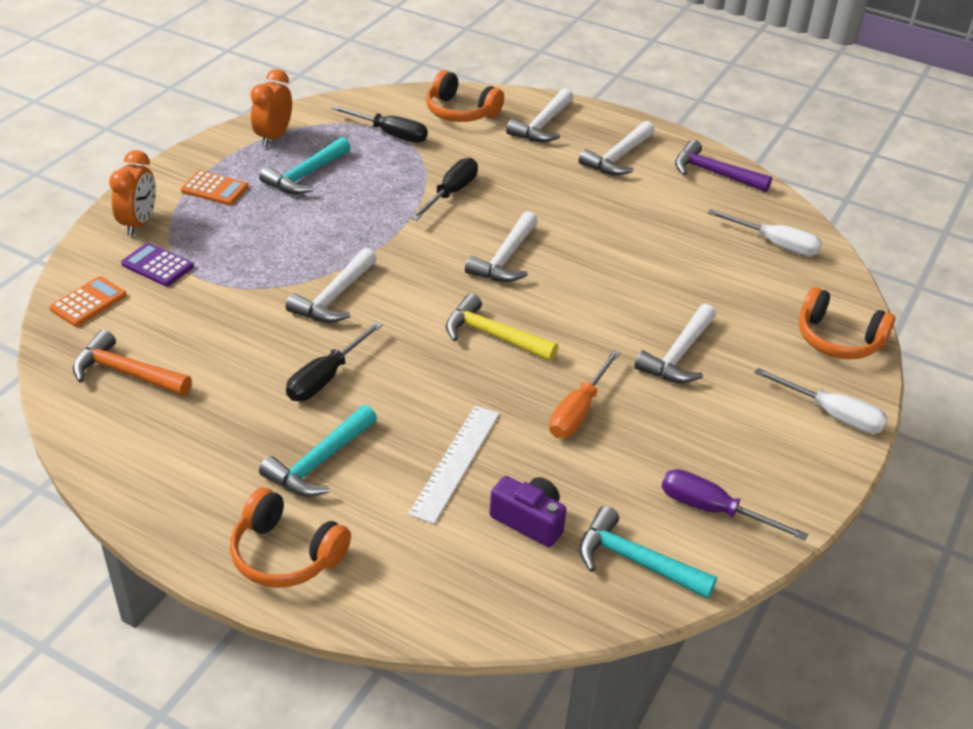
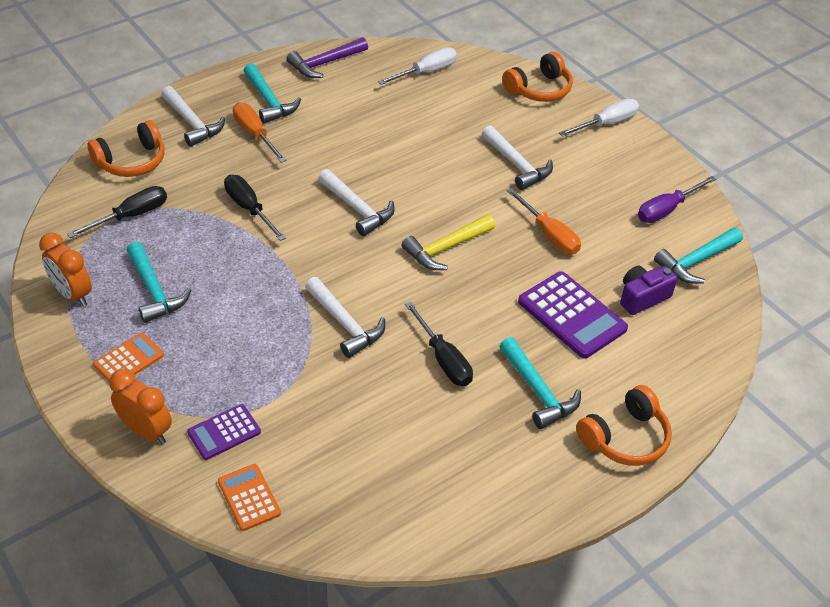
camera: 65 degrees left, 5 degrees up
(126, 373) = (368, 490): orange hammer -> none
(455, 462) = (571, 315): white ruler -> purple calculator
(559, 164) = (255, 134): none -> orange screwdriver
(618, 158) = (269, 101): white hammer -> turquoise hammer

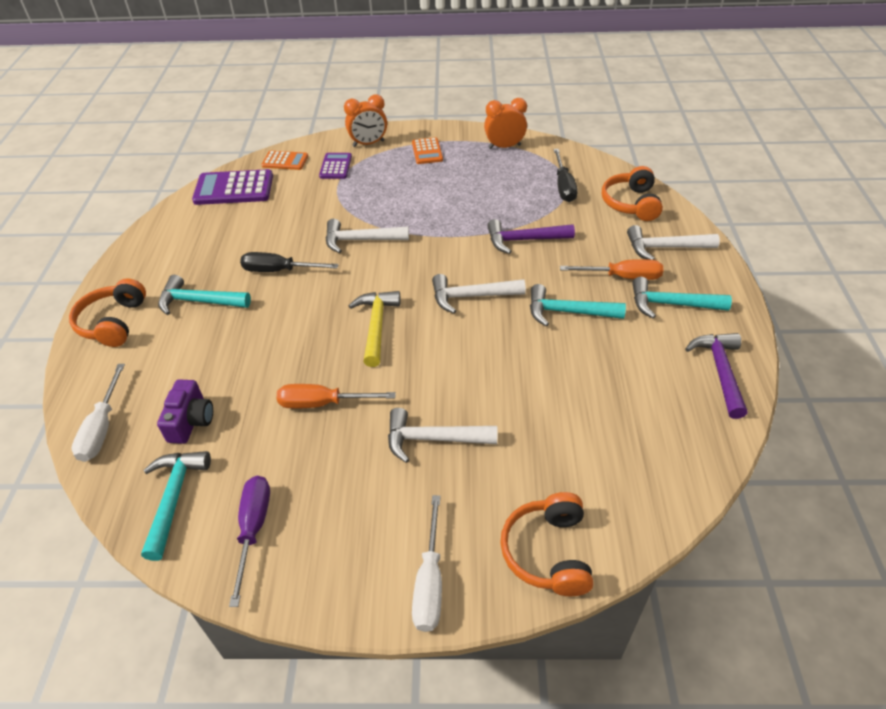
camera: 130 degrees right, 0 degrees up
(154, 291) = (477, 175): turquoise hammer -> turquoise hammer (567, 312)
(249, 209) = (523, 240): black screwdriver -> purple hammer
(426, 72) = (655, 453): white screwdriver -> white screwdriver (102, 428)
(571, 315) = (231, 361): purple calculator -> purple calculator (234, 188)

